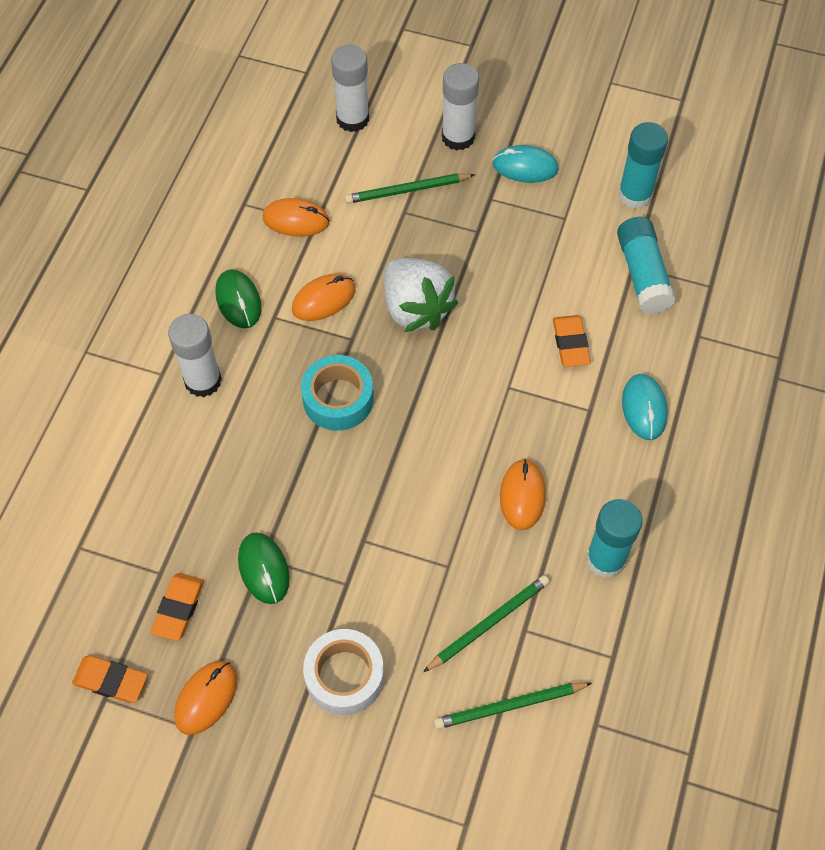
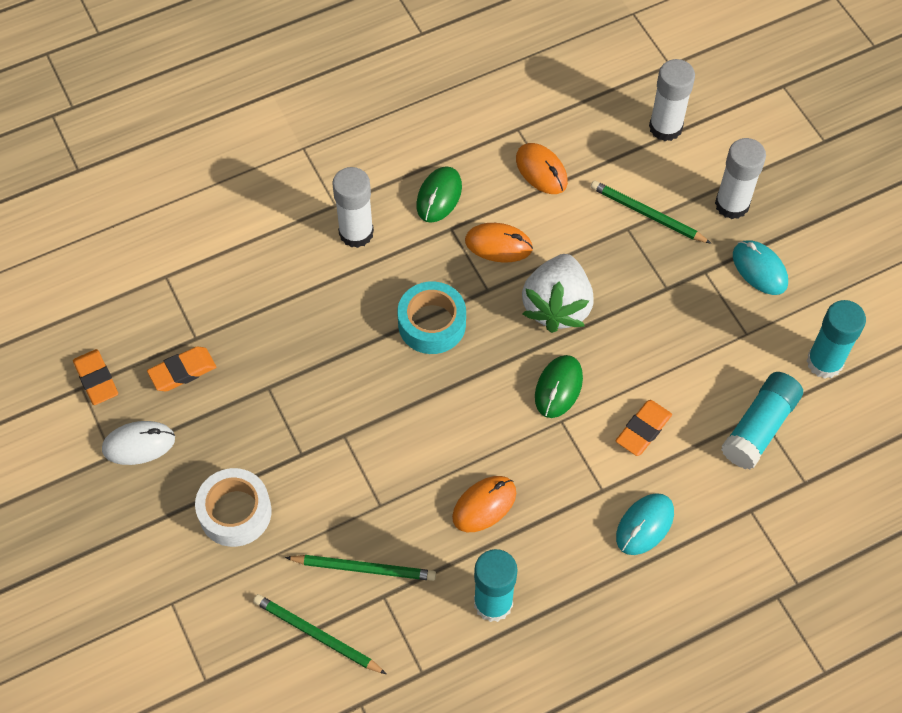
camera: 45 degrees right, 0 degrees up
(206, 698) = (139, 444): orange mouse -> white mouse
(264, 569) = (260, 395): green mouse -> green mouse (558, 388)

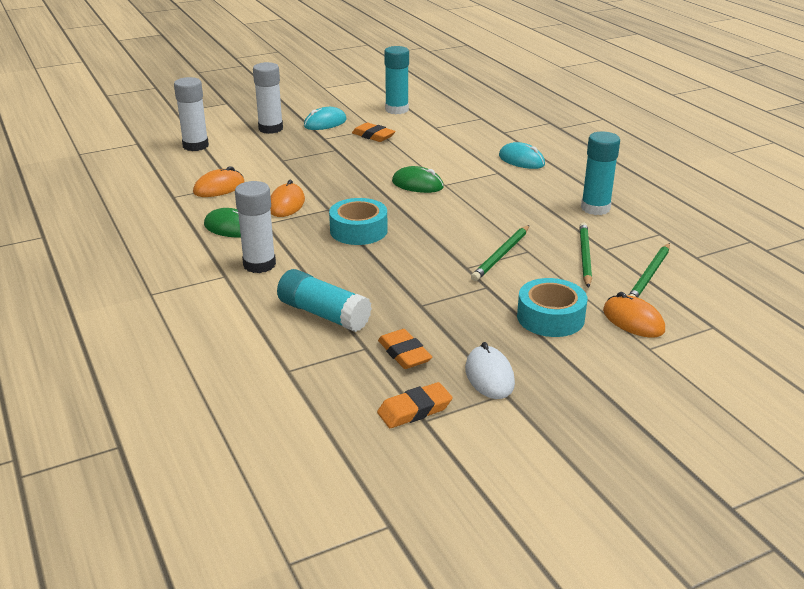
camera: 90 degrees left, 30 degrees down
(235, 512) = (550, 317): white tape -> turquoise tape
(484, 505) = (518, 211): orange mouse -> orange mouse (633, 321)
(557, 306) = (347, 184): white strawberry -> none
(643, 430) = (449, 159): orange eraser -> orange eraser (373, 136)
(647, 214) = (271, 153): green pencil -> green pencil (501, 255)
(759, 427) = (444, 127): turquoise glue stick -> turquoise glue stick (323, 314)

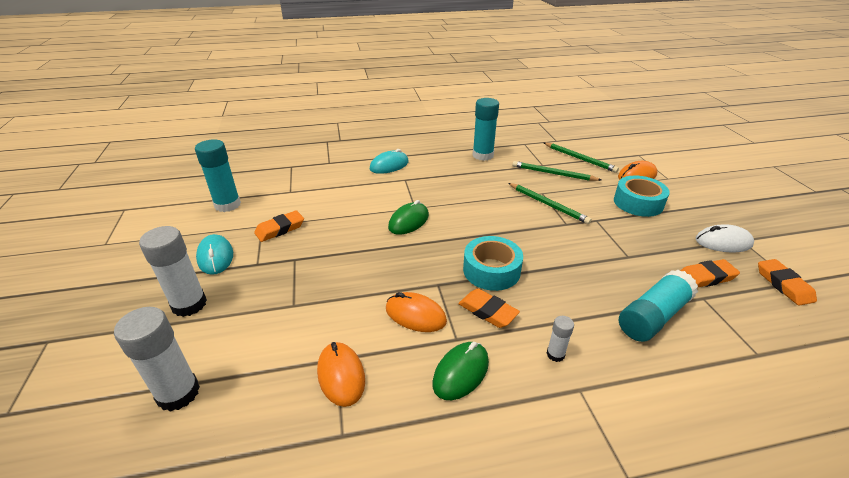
camera: 75 degrees left, 5 degrees up
(259, 264) = (555, 354): white glue stick -> white glue stick, size x0.49
(301, 233) = (487, 311): none -> orange eraser

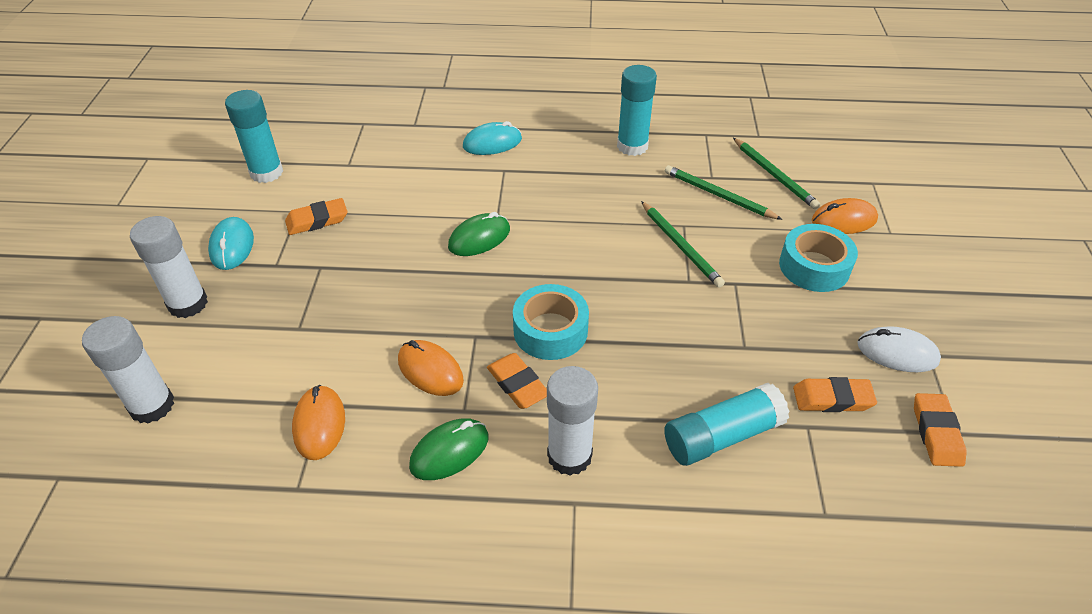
camera: 15 degrees right, 10 degrees up
(555, 354) = (569, 456): white glue stick -> white glue stick, size x2.03

